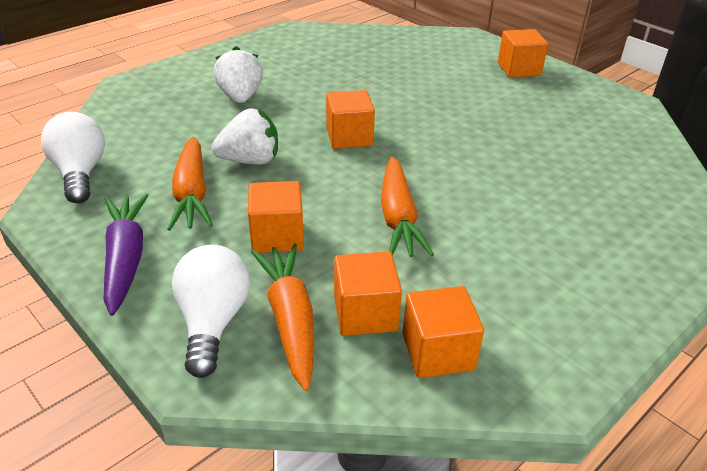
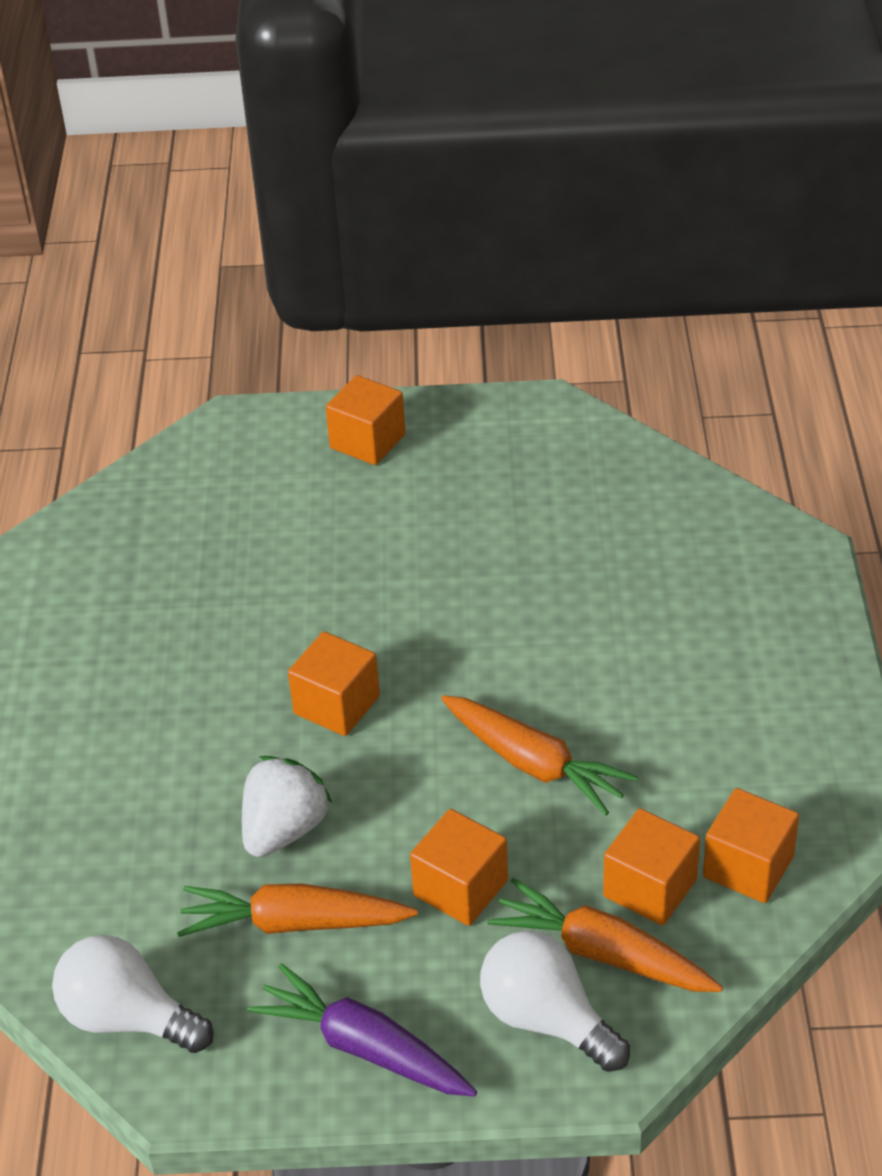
camera: 45 degrees left, 5 degrees up
(192, 193) = (295, 923): orange carrot -> orange carrot turned 150 degrees clockwise
(240, 97) = (116, 755): white strawberry -> none

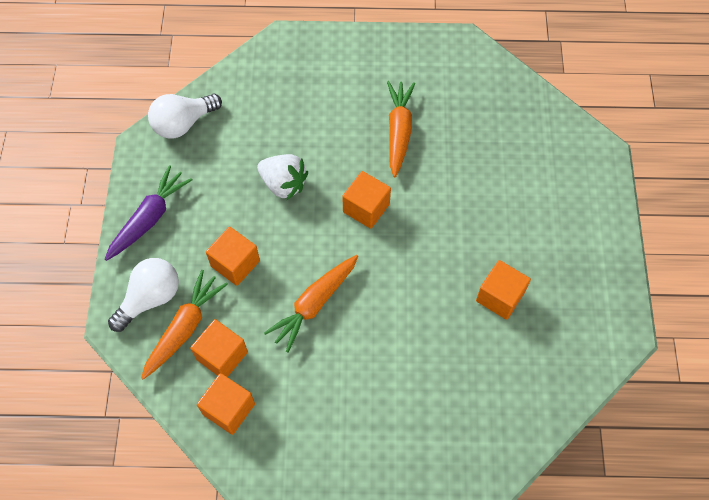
camera: 90 degrees right, 20 degrees up
(128, 1017) = (183, 123): white light bulb -> white light bulb turned 150 degrees counterclockwise
(295, 923) = (225, 189): orange carrot -> orange carrot (398, 132)
(367, 441) = (585, 226): orange cube -> orange cube (500, 297)

